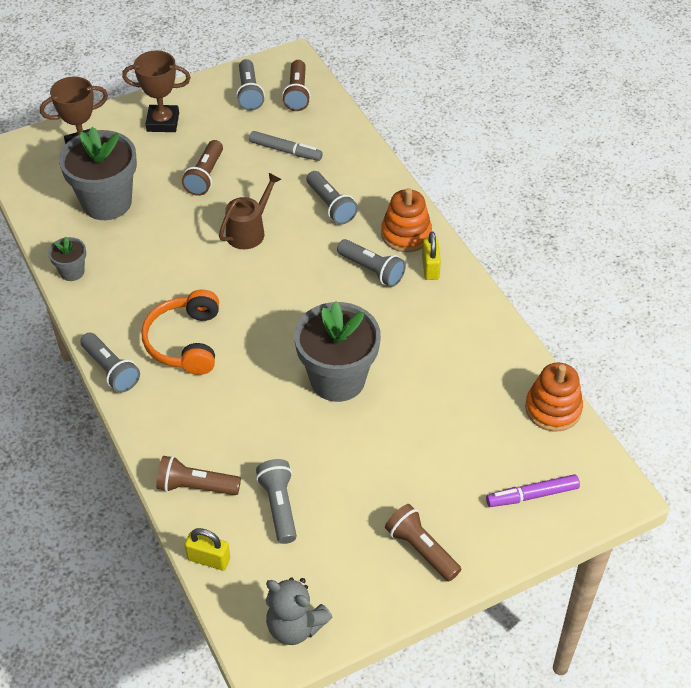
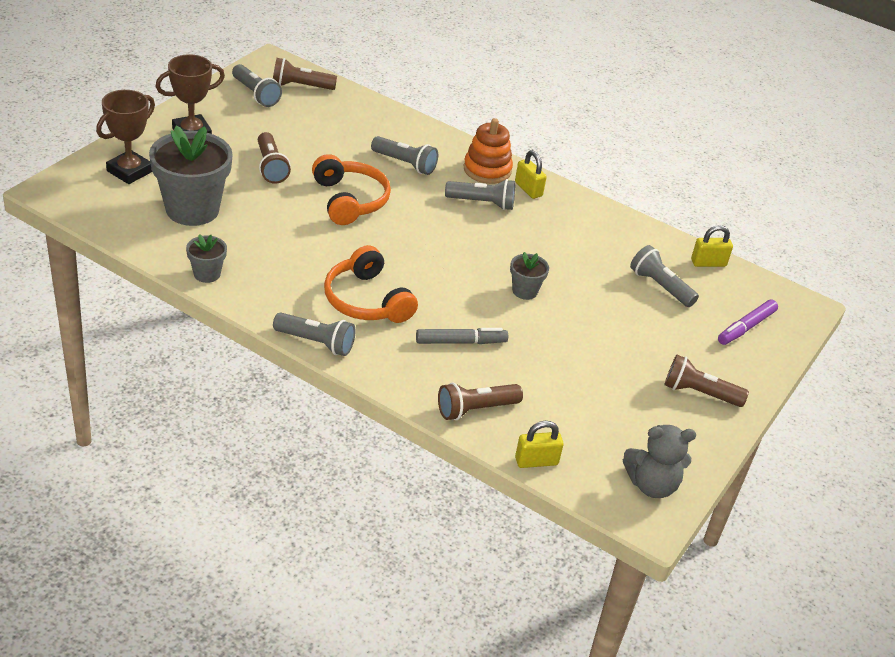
camera: 35 degrees left, 10 degrees down
(249, 231) = (349, 200): brown watering can -> orange headphones
(279, 506) = (560, 400): grey flashlight -> grey flashlight (660, 286)
(285, 151) = (328, 131): grey marker -> grey marker (461, 342)
(297, 94) = (300, 86): brown flashlight -> brown flashlight turned 120 degrees clockwise
(337, 379) = (525, 291): grey flower pot -> grey flower pot, size x0.47
(553, 409) = (708, 263): orange stacking toy -> yellow padlock

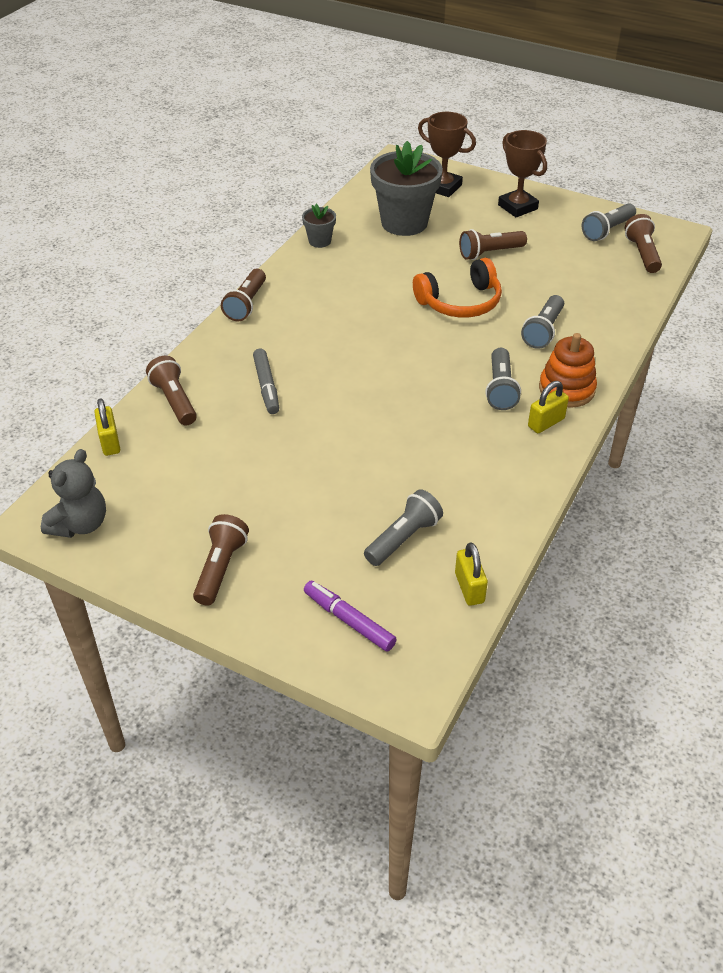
camera: 90 degrees right, 5 degrees up
(316, 343) = (246, 304): grey flashlight -> brown flashlight
(367, 300) = (311, 326): orange headphones -> none
(525, 291) = (358, 426): grey flower pot -> none
(652, 485) = (80, 524): grey teddy bear -> grey teddy bear turned 150 degrees counterclockwise

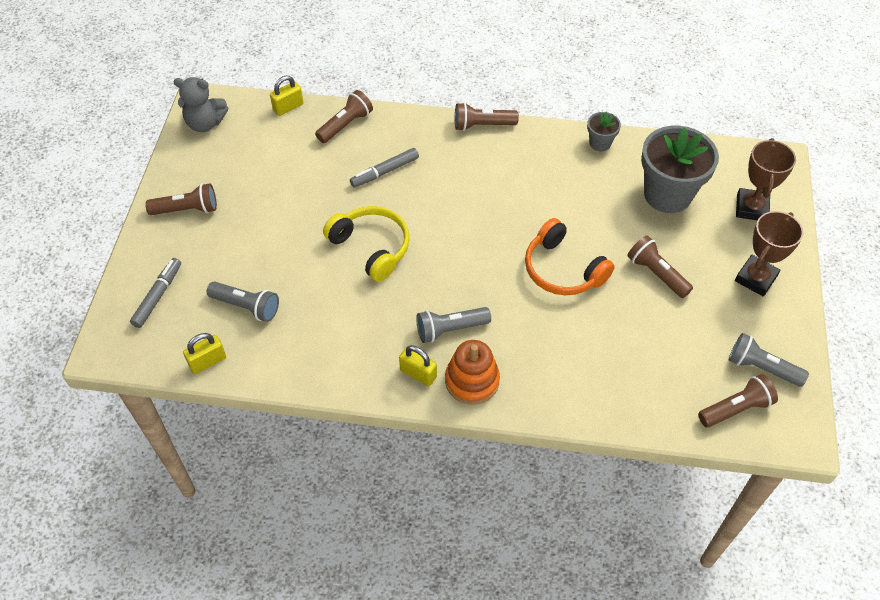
camera: 70 degrees right, 10 degrees up
(349, 620) = (158, 296): purple marker -> grey marker
(368, 420) = (371, 247): none -> yellow headphones
(543, 331) = (551, 345): grey flashlight -> none

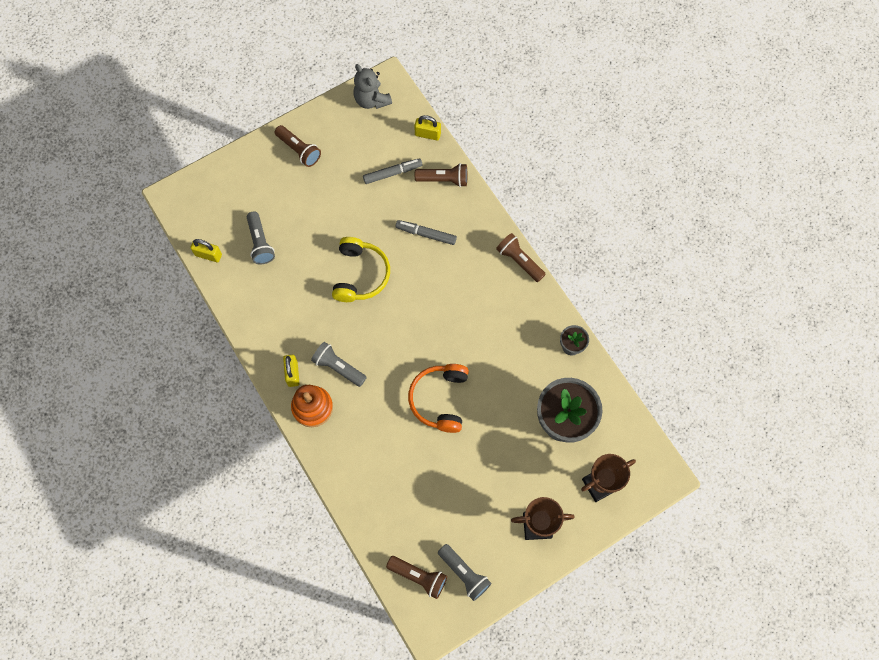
camera: 50 degrees right, 15 degrees up
(158, 296) = (228, 190): grey marker -> grey marker (392, 173)
(656, 273) = (486, 459): brown flashlight -> none
(761, 368) = (464, 573): grey flashlight -> grey flashlight turned 150 degrees clockwise

